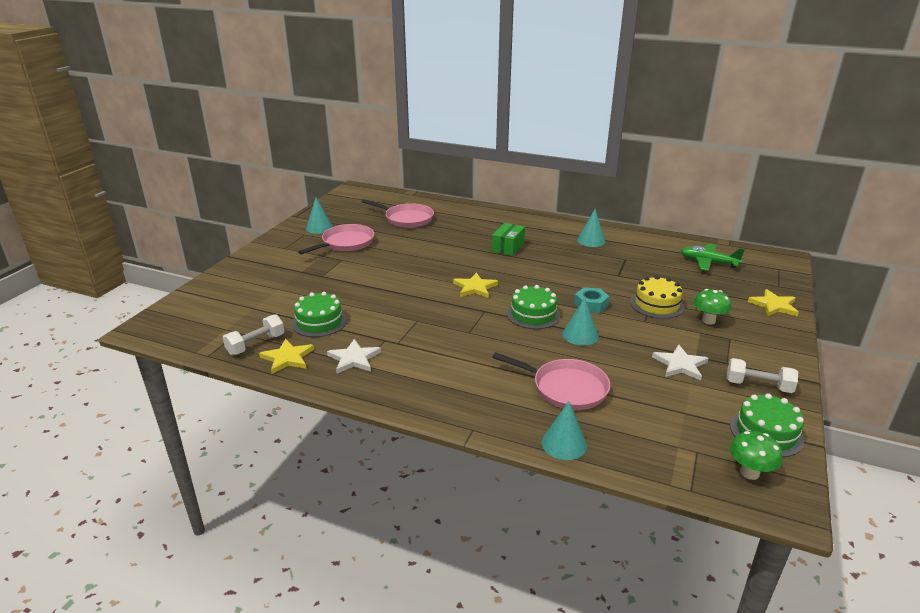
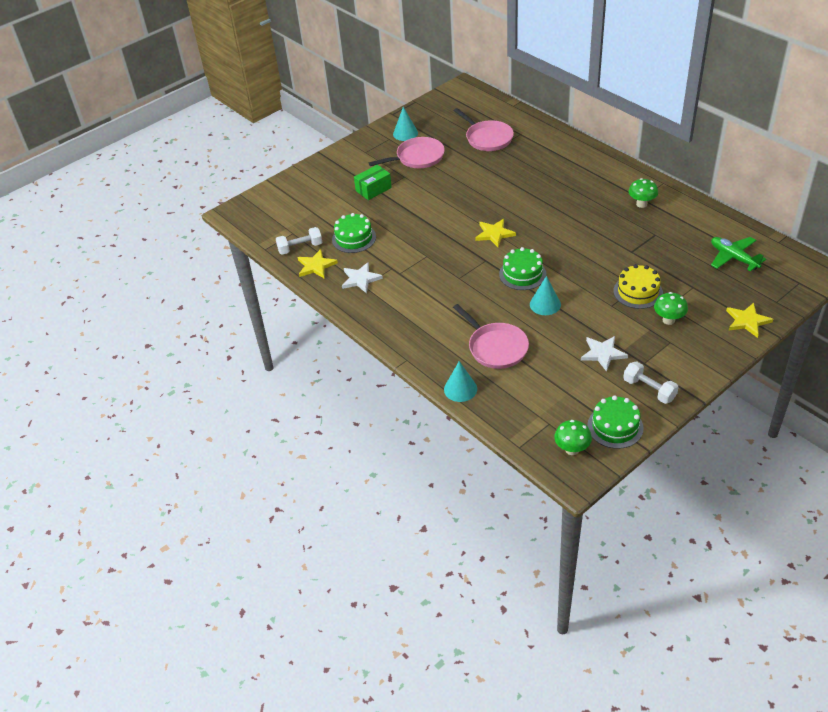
camera: 30 degrees right, 15 degrees up
(508, 247) = (555, 195): green box -> green box (373, 189)
(591, 240) = (641, 204): turquoise cone -> green mushroom
(591, 305) = (579, 277): turquoise nut -> none

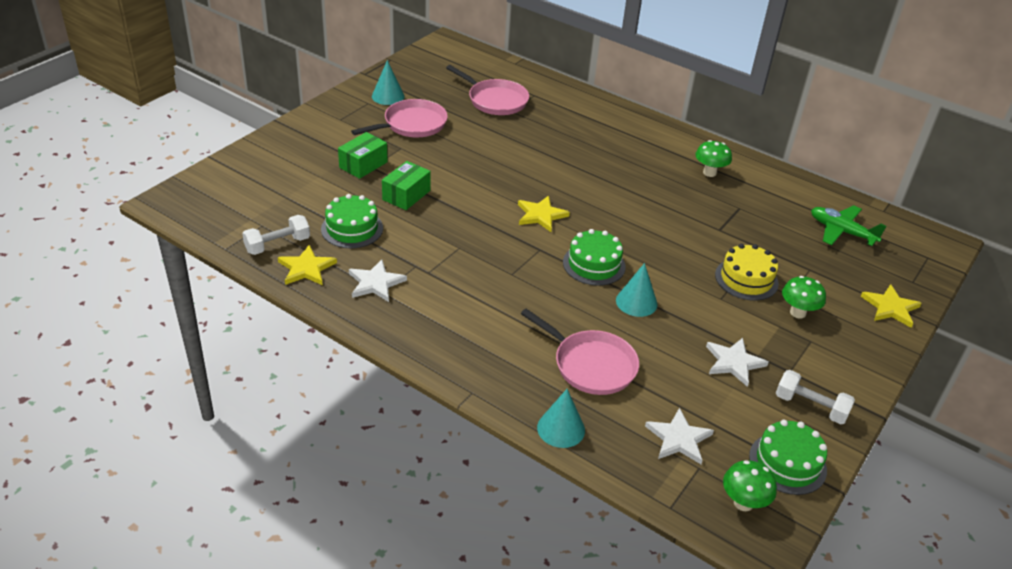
camera: 20 degrees left, 5 degrees down
(399, 214) = (406, 195): none -> green box
(541, 403) = (678, 439): none -> white star

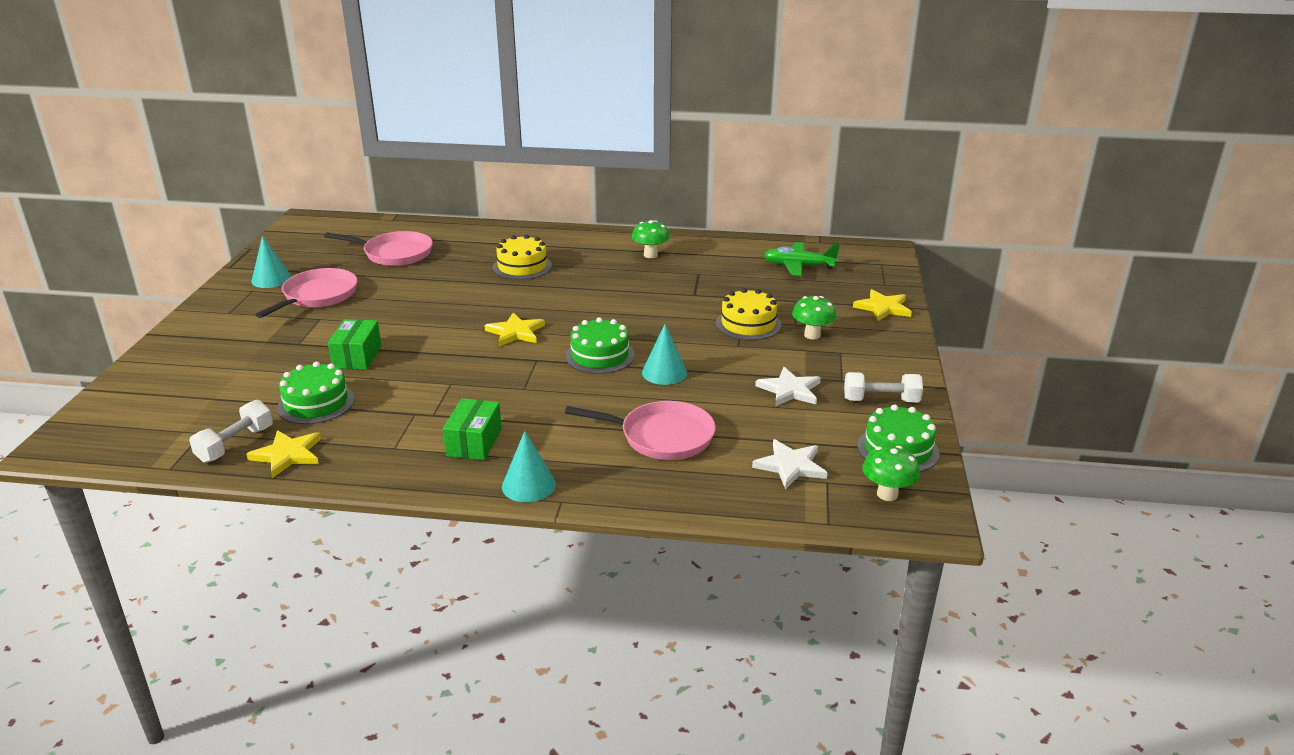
camera: 25 degrees left, 10 degrees down
(363, 165) = (287, 344): green box -> green box (474, 442)
(375, 283) = (380, 442): white star -> none
(561, 429) = (675, 499): turquoise cone -> turquoise cone (528, 485)
(589, 148) = (522, 266): none -> yellow cake

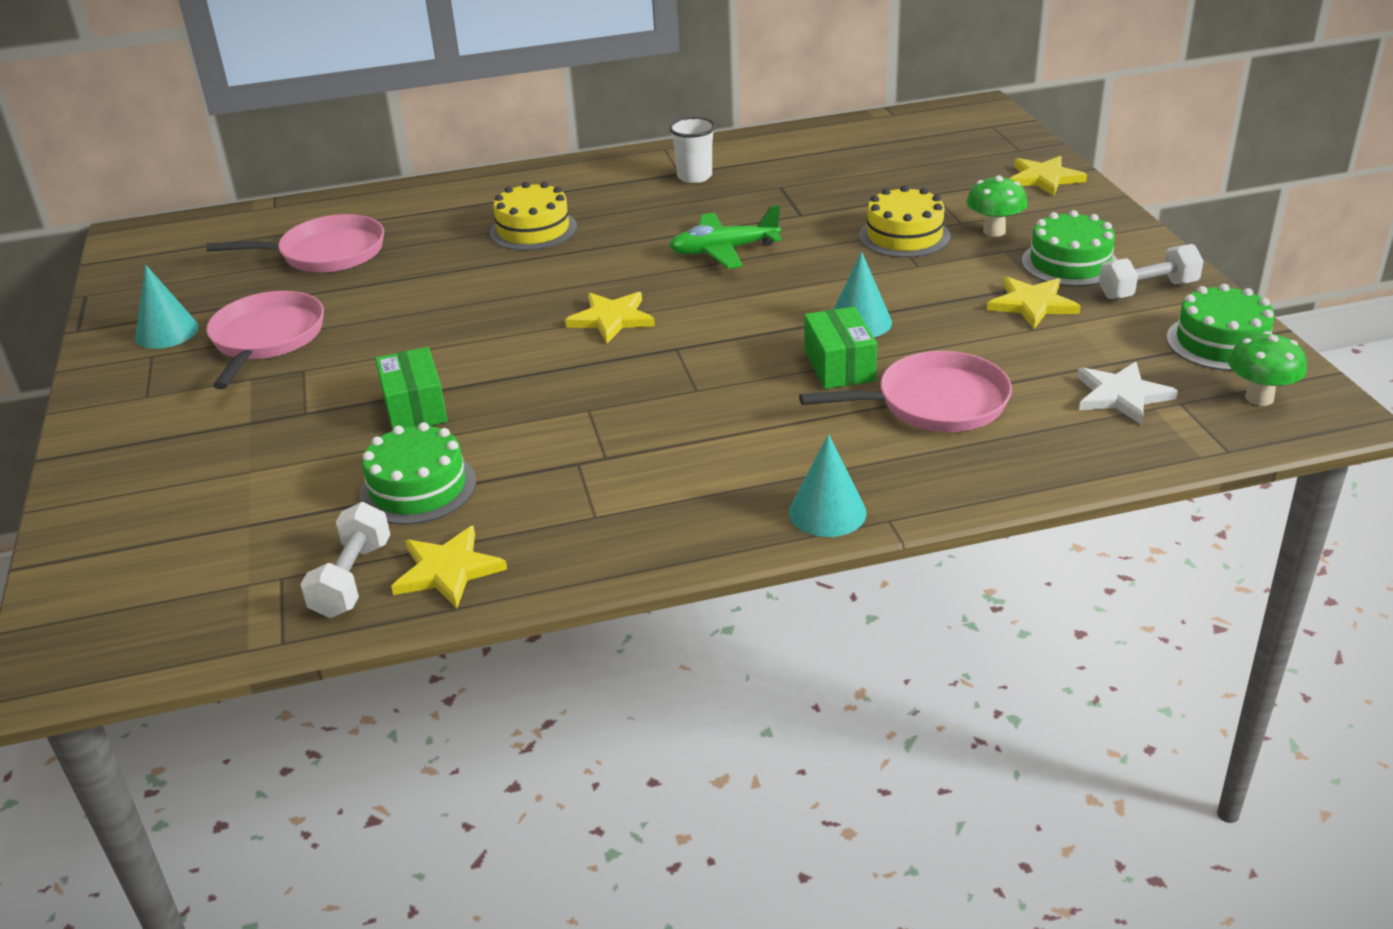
camera: 20 degrees left, 5 degrees up
(474, 442) = (699, 478): green box -> green box (839, 366)
(600, 356) = (755, 322): green cake -> green cake (1069, 263)
(650, 255) = (694, 176): green mushroom -> white cup
(789, 390) = (1032, 304): white star -> yellow star
(798, 266) = (896, 150): green plane -> green plane (723, 251)

